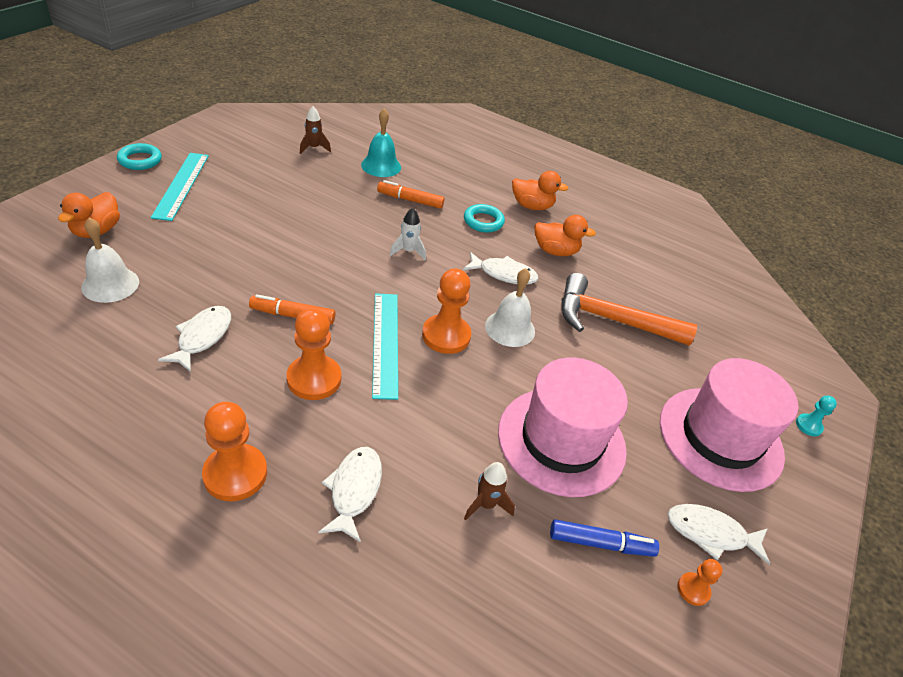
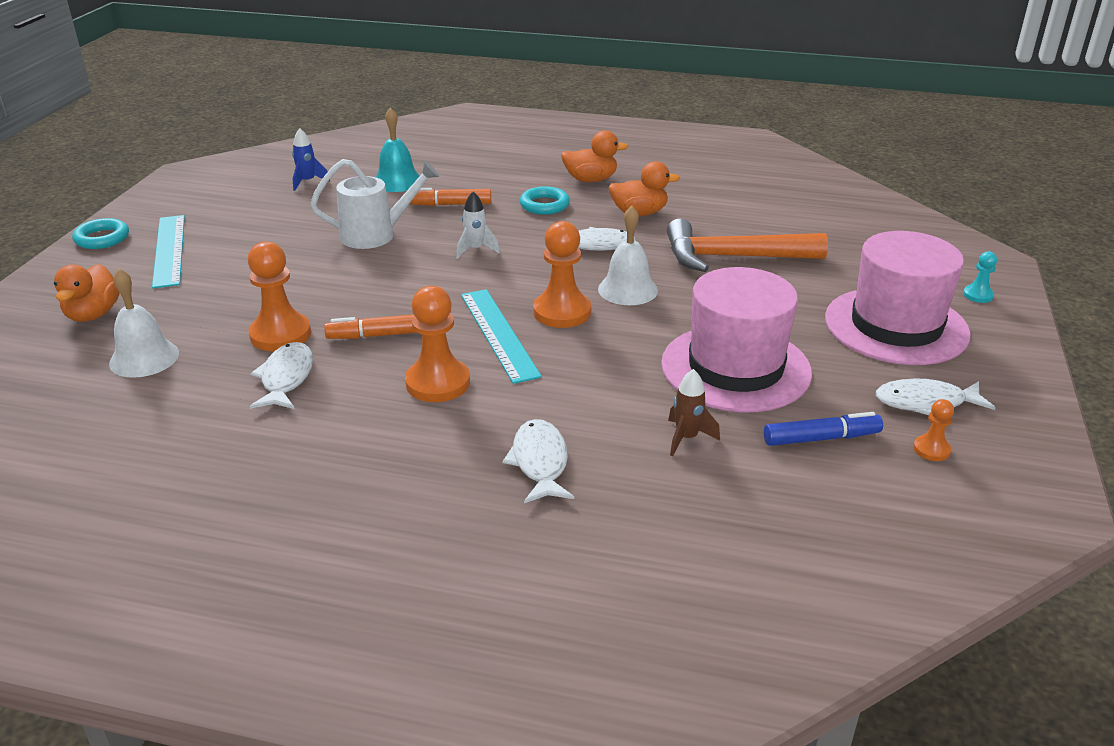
camera: 10 degrees left, 10 degrees down
(235, 474) = (400, 482): orange pawn -> orange pawn (280, 334)
(314, 148) = (307, 182): brown rocket -> blue rocket
(340, 214) = (377, 235): none -> white watering can

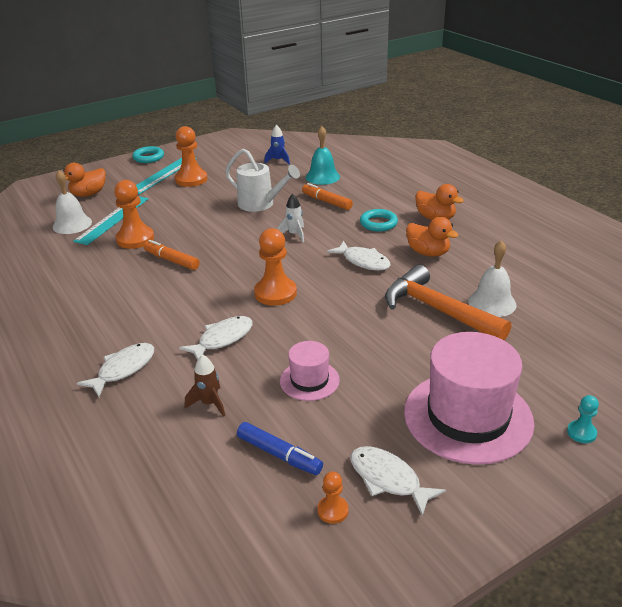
camera: 45 degrees right, 0 degrees up
(286, 378) = (102, 262): white fish -> white fish (222, 339)
(438, 383) = (153, 300): orange pawn -> orange pawn (191, 179)
(498, 334) = (223, 289): turquoise ruler -> turquoise ruler (112, 219)
(627, 289) = (334, 298): white bell -> white bell (492, 303)
(735, 368) = (309, 380): pink hat -> pink hat, size x0.50

